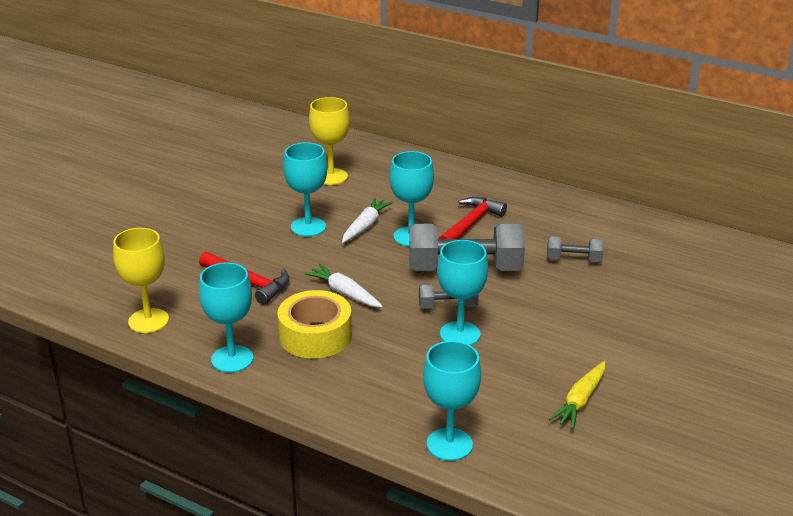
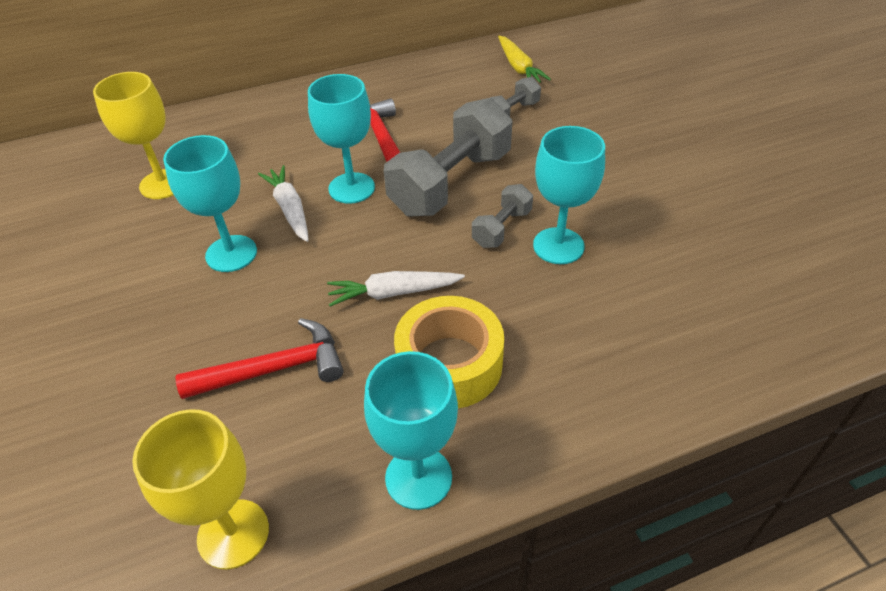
camera: 50 degrees left, 15 degrees up
(449, 444) = (745, 358): turquoise goblet -> none
(580, 401) = (735, 226): yellow carrot -> yellow carrot (518, 67)

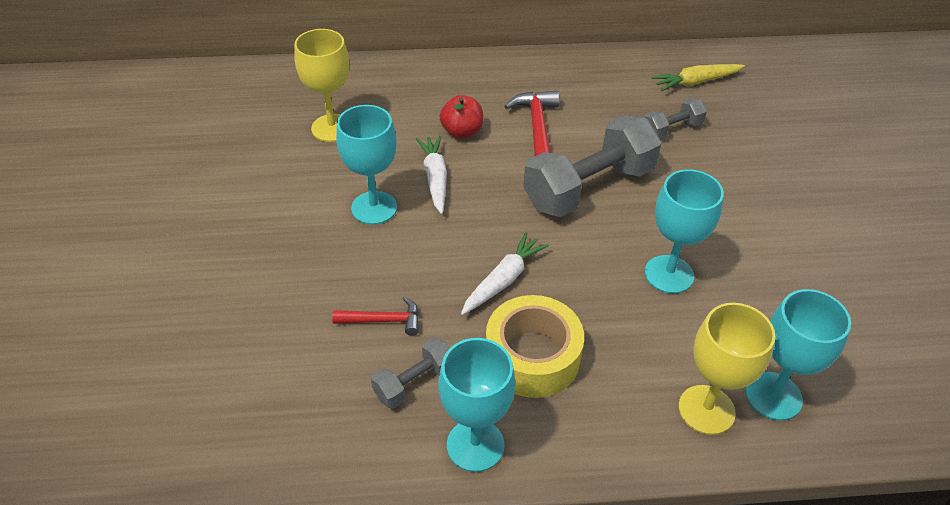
camera: 15 degrees right, 0 degrees up
(233, 533) = (316, 445): yellow goblet -> yellow goblet (706, 409)
(275, 369) = (383, 320): red hammer -> red hammer, size x0.63
(304, 158) = (462, 131): none -> red apple
(351, 188) = (496, 171): turquoise goblet -> turquoise goblet (773, 396)
(393, 293) = (503, 280): white carrot -> white carrot turned 120 degrees clockwise
(501, 228) = (621, 244): grey dumbbell -> grey dumbbell (414, 382)
(518, 67) = (696, 82): yellow carrot -> yellow carrot turned 75 degrees clockwise

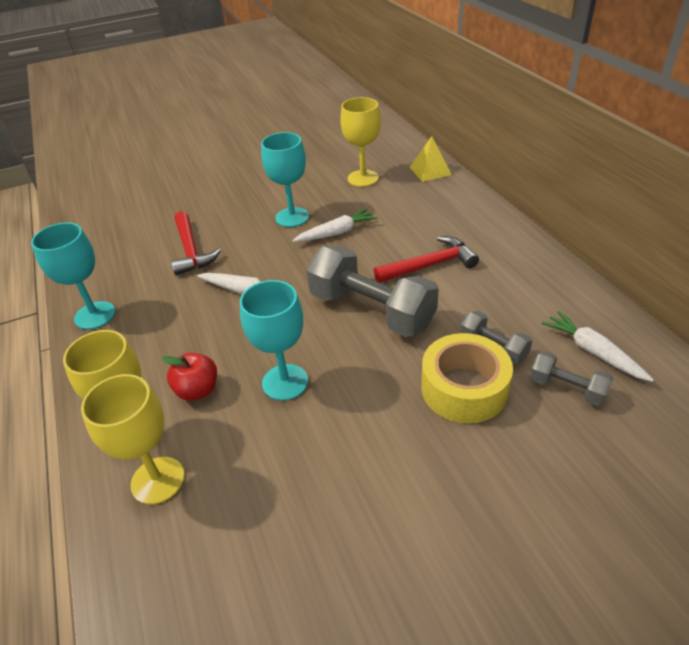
camera: 75 degrees right, 5 degrees down
(360, 75) = (430, 171): none -> yellow pyramid
(383, 320) = (191, 250): red hammer -> red hammer, size x1.58
(414, 382) = (142, 277): grey dumbbell -> grey dumbbell (566, 388)
(462, 131) = (398, 230): red apple -> red apple (197, 390)
(532, 357) = (174, 323): yellow tape -> yellow tape (464, 388)
(696, 82) = (593, 352): yellow carrot -> white carrot
(773, 396) = (158, 480): turquoise goblet -> yellow goblet

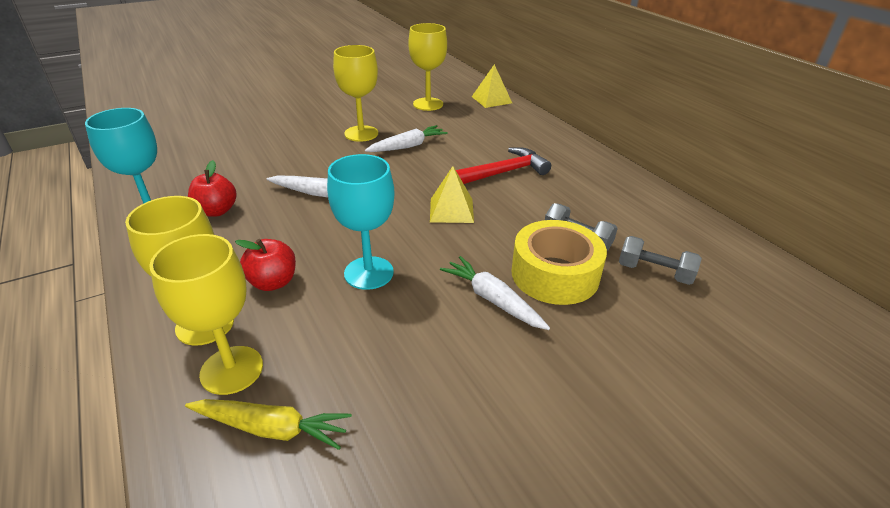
camera: 10 degrees left, 5 degrees down
(151, 310) = (216, 211): none -> red apple
(188, 539) = (271, 428): none -> yellow carrot
(191, 250) = (257, 160): red hammer -> none
(292, 217) = (361, 133): turquoise goblet -> yellow goblet
(371, 311) = (451, 210): grey dumbbell -> yellow pyramid
(593, 352) = (672, 241): white carrot -> white carrot (493, 300)

